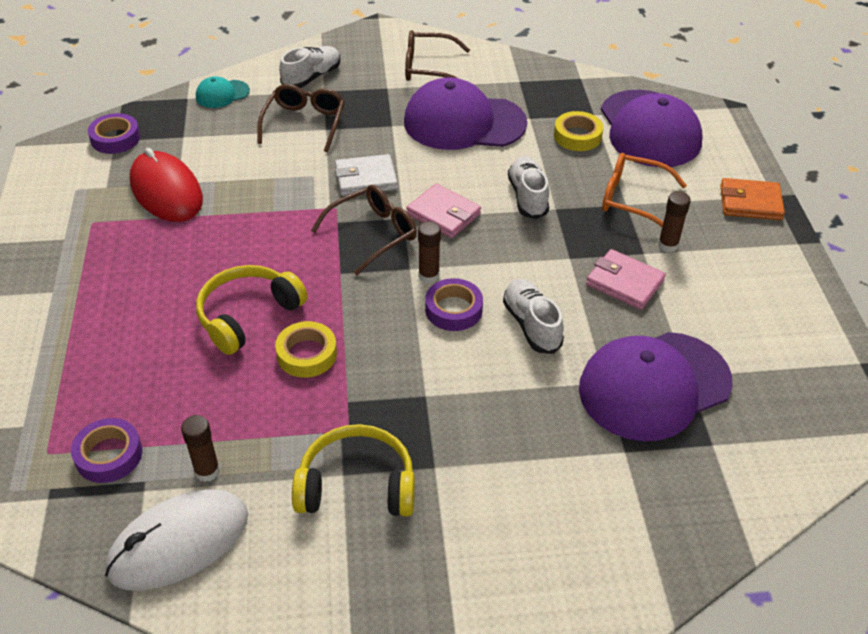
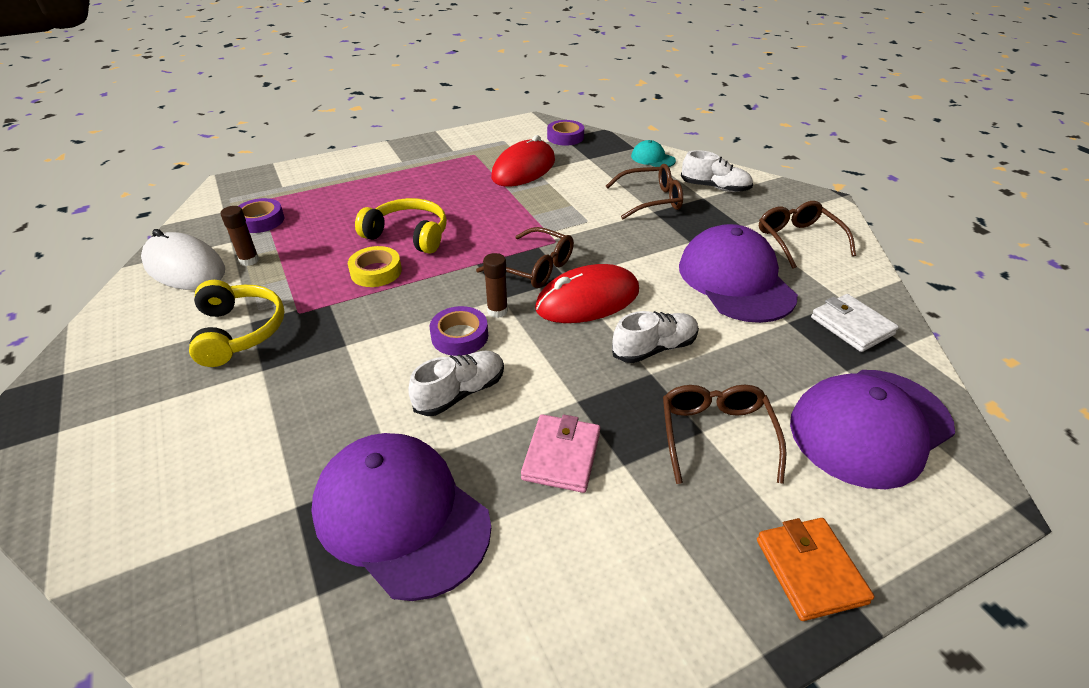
camera: 70 degrees right, 5 degrees down
(366, 179) = (604, 246): white wallet -> white wallet (851, 326)
(443, 214) = (587, 300): pink wallet -> red mouse
(577, 136) = (792, 364): yellow tape -> none
(632, 199) = (716, 435): orange glasses -> brown glasses
(668, 245) = (653, 486): brown glue stick -> none

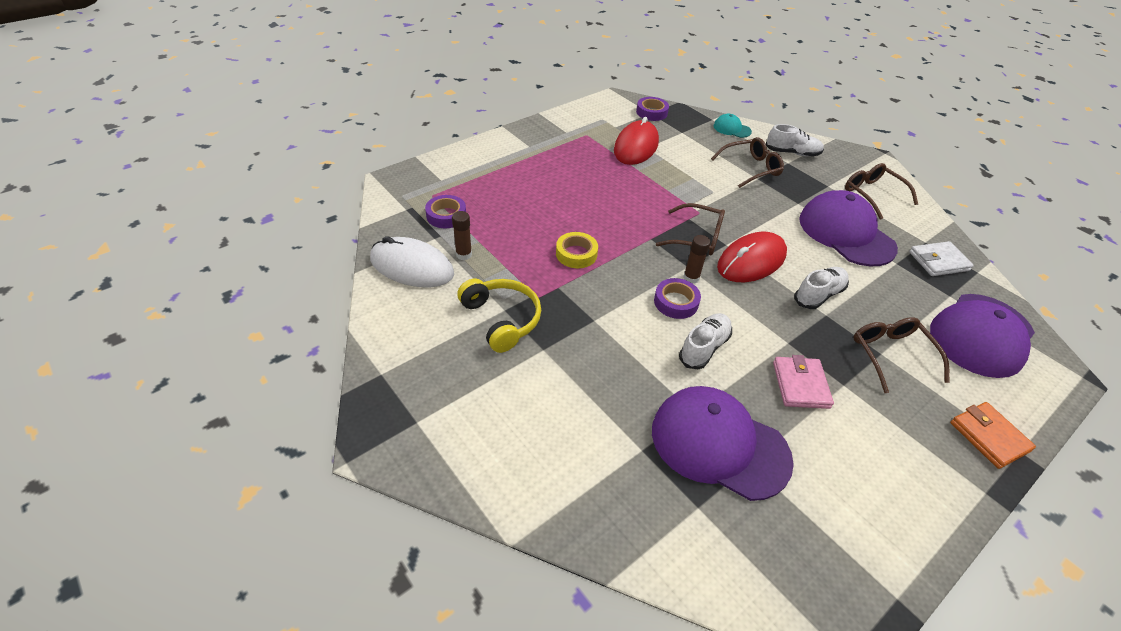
camera: 15 degrees left, 5 degrees up
(408, 235) = (581, 218): yellow headphones -> none
(851, 326) = (938, 261): white wallet -> white wallet turned 60 degrees counterclockwise

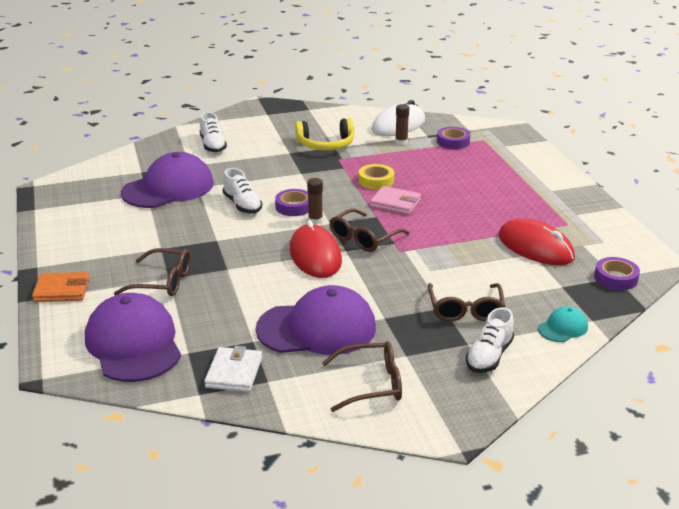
camera: 115 degrees right, 15 degrees down
(800, 385) = (178, 230): pink wallet -> pink wallet (395, 203)
(818, 295) = (250, 274): white shoe -> white shoe (213, 145)

